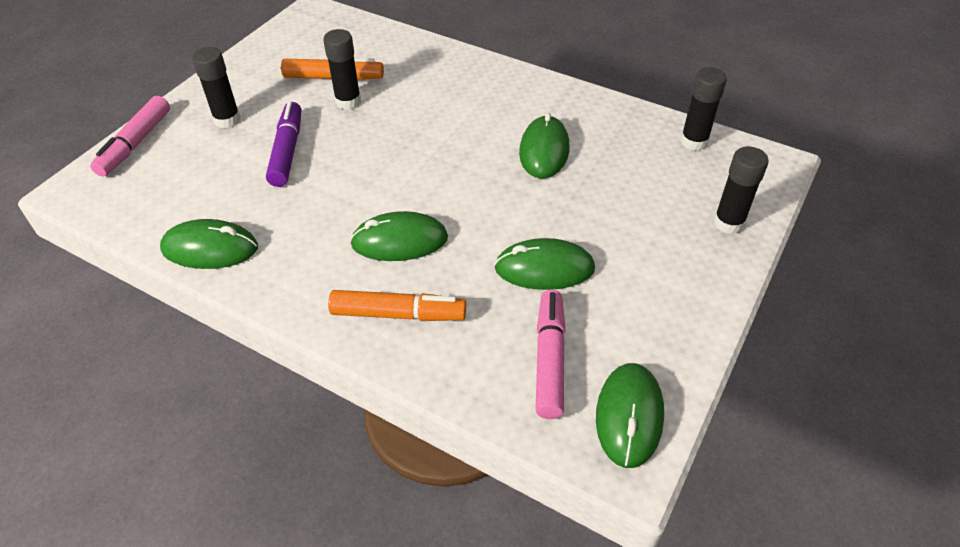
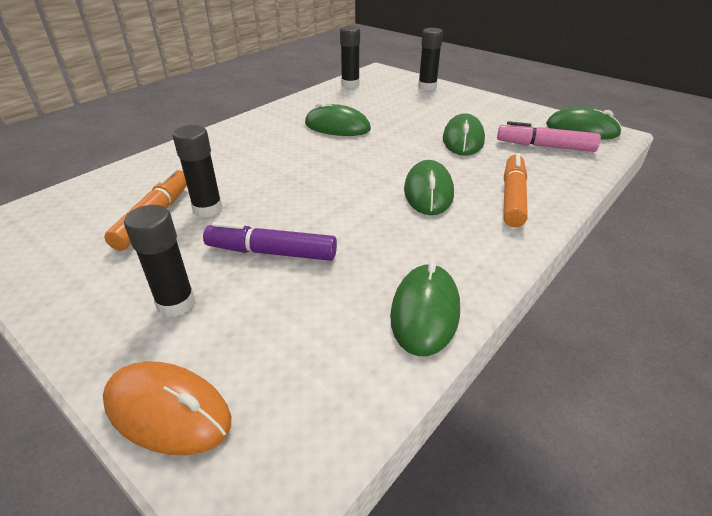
camera: 80 degrees left, 10 degrees down
(135, 143) = (168, 411): pink marker -> orange mouse

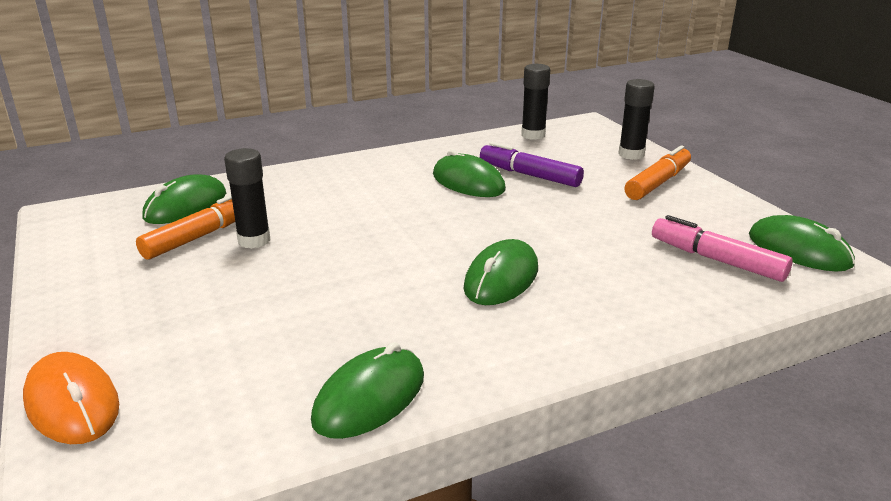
camera: 25 degrees right, 10 degrees down
(176, 303) = (152, 319): black glue stick -> none
(272, 252) = (275, 297): purple marker -> purple marker (529, 175)
(463, 139) = (610, 228): green mouse -> green mouse (186, 206)
(512, 197) = (600, 310): orange marker -> orange marker (657, 183)

